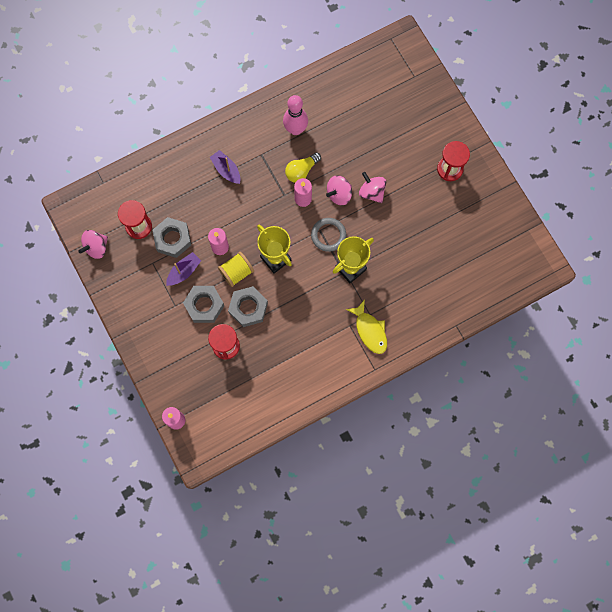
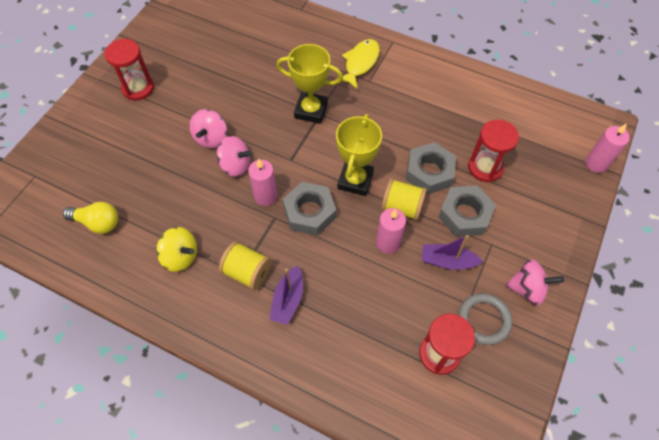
camera: 125 degrees left, 15 degrees down
(96, 247) = (509, 387): pink spinning top -> pink spinning top (527, 289)
(172, 239) = (421, 301): grey nut -> grey nut (309, 212)
(259, 159) = (247, 272): none -> yellow spool
(295, 129) = (180, 256): pink bowling pin -> yellow spinning top
(301, 171) = (232, 218): yellow light bulb -> yellow light bulb (98, 223)
(328, 235) = (290, 148): grey ring -> grey ring (484, 320)

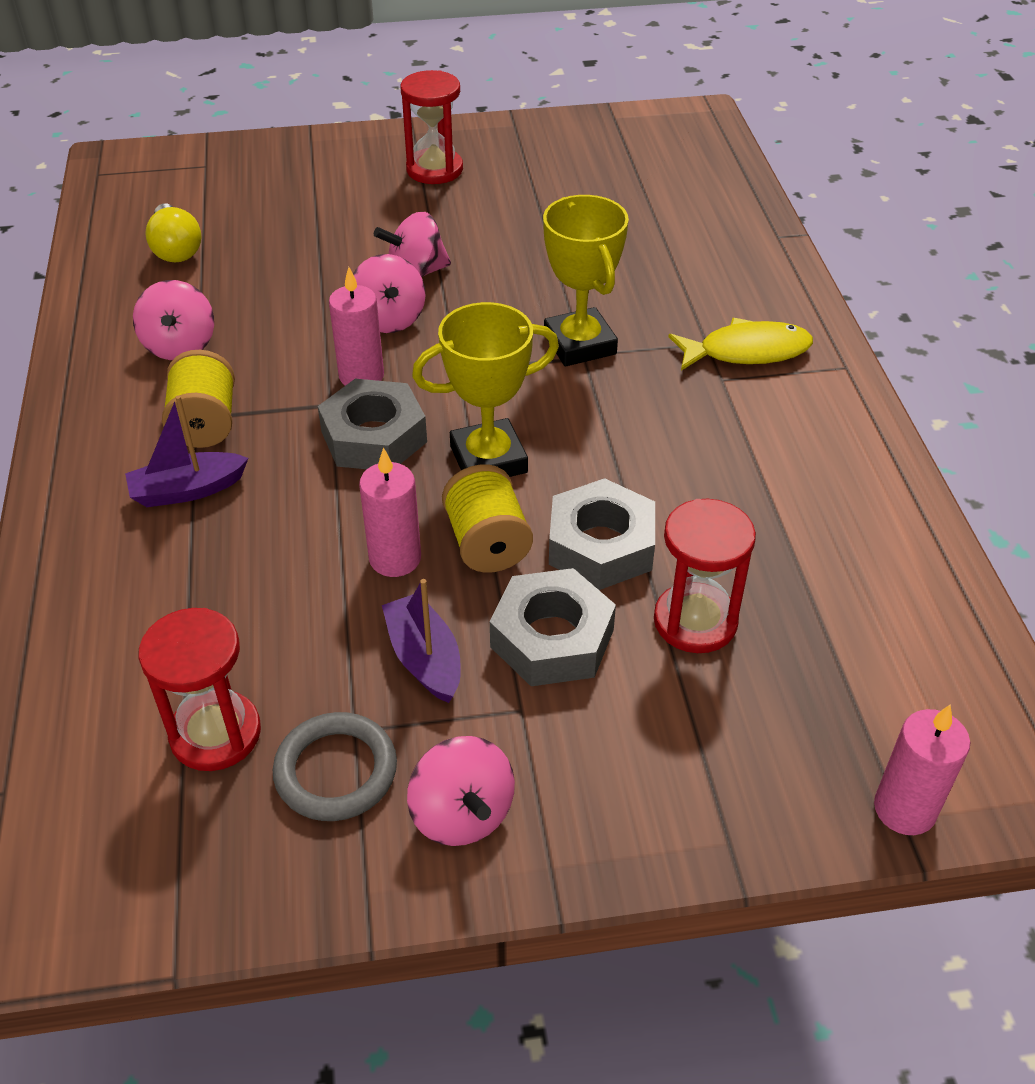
camera: 55 degrees right, 15 degrees down
(180, 256) = (180, 346): yellow spinning top -> pink spinning top

